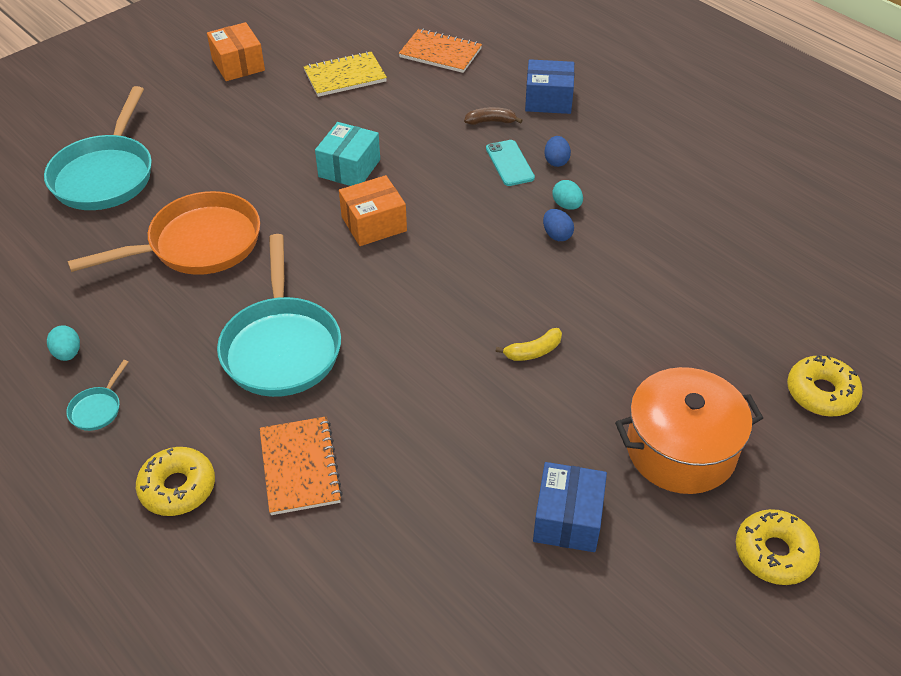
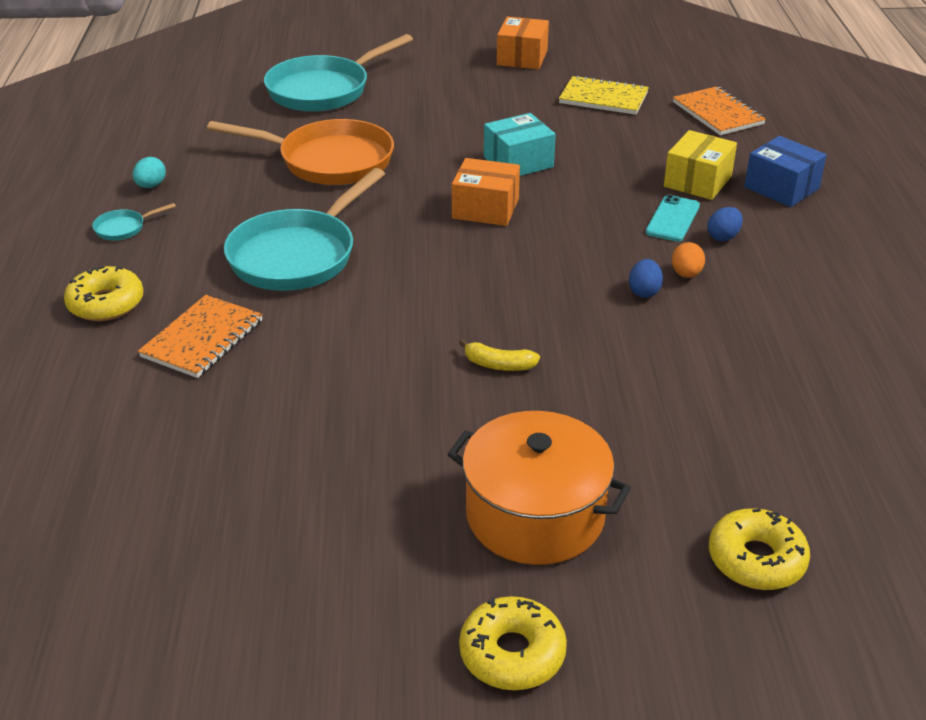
camera: 40 degrees right, 10 degrees down
(491, 121) = (697, 181): brown banana -> yellow box
(566, 205) = (686, 274): turquoise egg -> orange egg
(567, 519) = (356, 501): blue box -> none

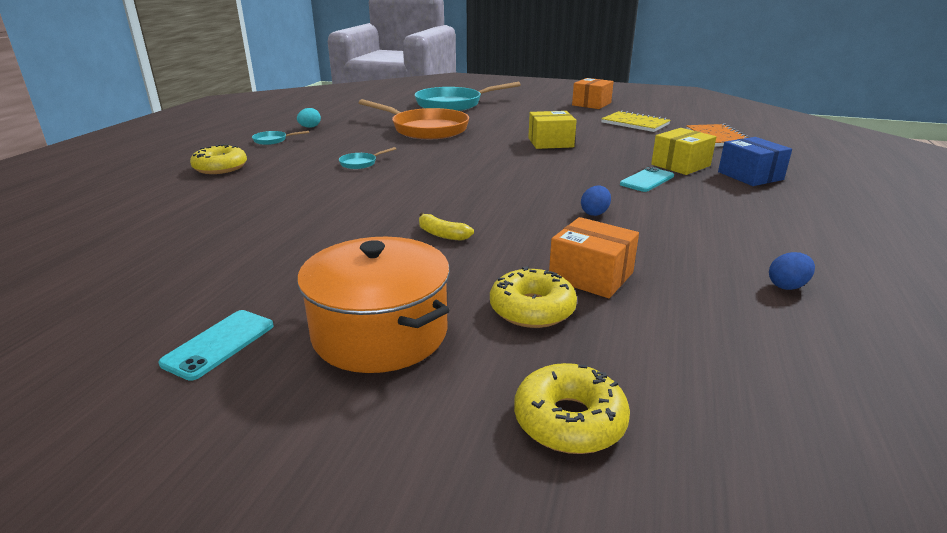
camera: 20 degrees right, 10 degrees down
(202, 339) = (255, 190): orange notebook -> none
(297, 255) = (360, 163): turquoise pan -> turquoise pan, size x0.40
(389, 570) = (219, 344): none -> turquoise phone
(485, 209) = (508, 159): orange box -> orange box (591, 276)
(512, 653) = (249, 440): yellow donut -> yellow donut (532, 309)
(518, 162) = (550, 142): turquoise box -> yellow box
(686, 274) = (637, 209): orange egg -> none
(723, 237) = (683, 194): blue egg -> blue egg (787, 286)

